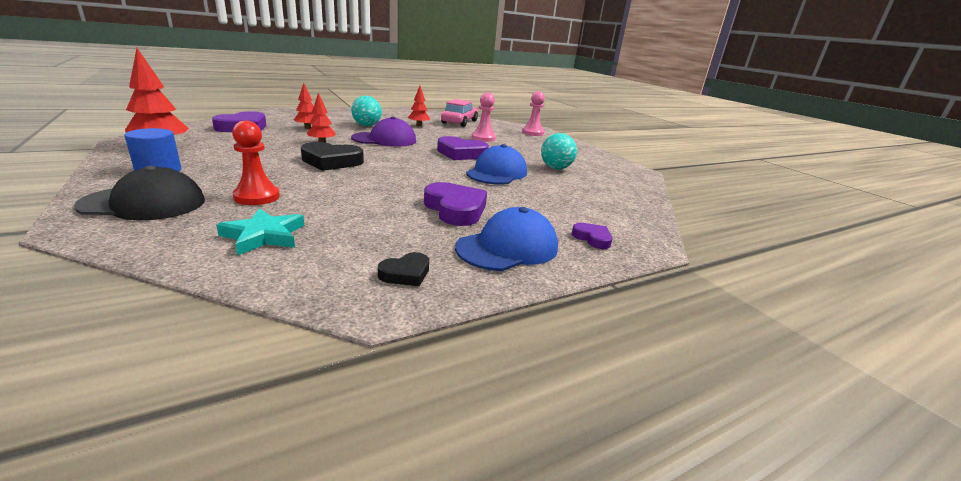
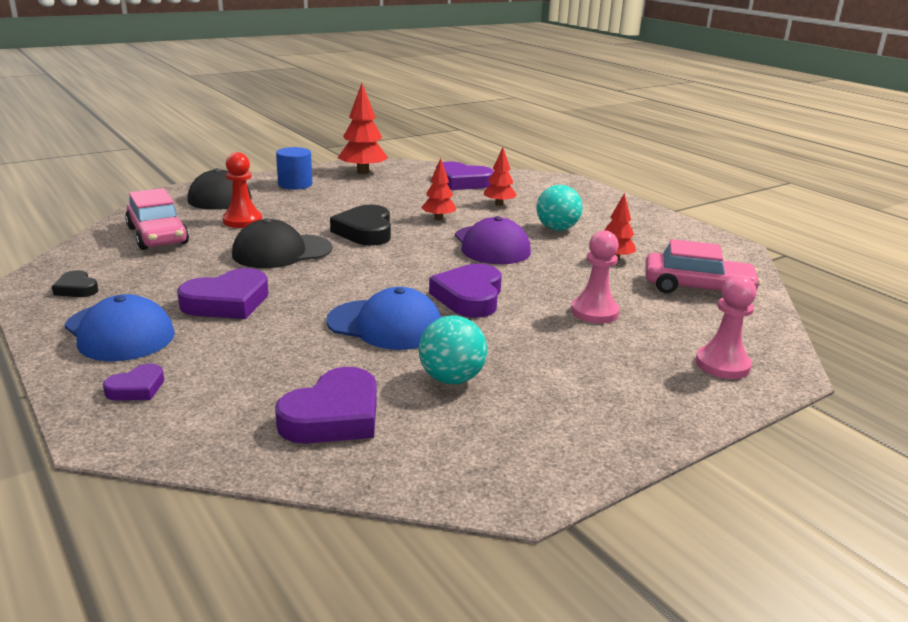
camera: 85 degrees right, 0 degrees up
(264, 236) = (157, 235): turquoise star -> pink car
(357, 188) = (282, 252): none -> black cap
(600, 192) = (333, 416): none -> purple heart

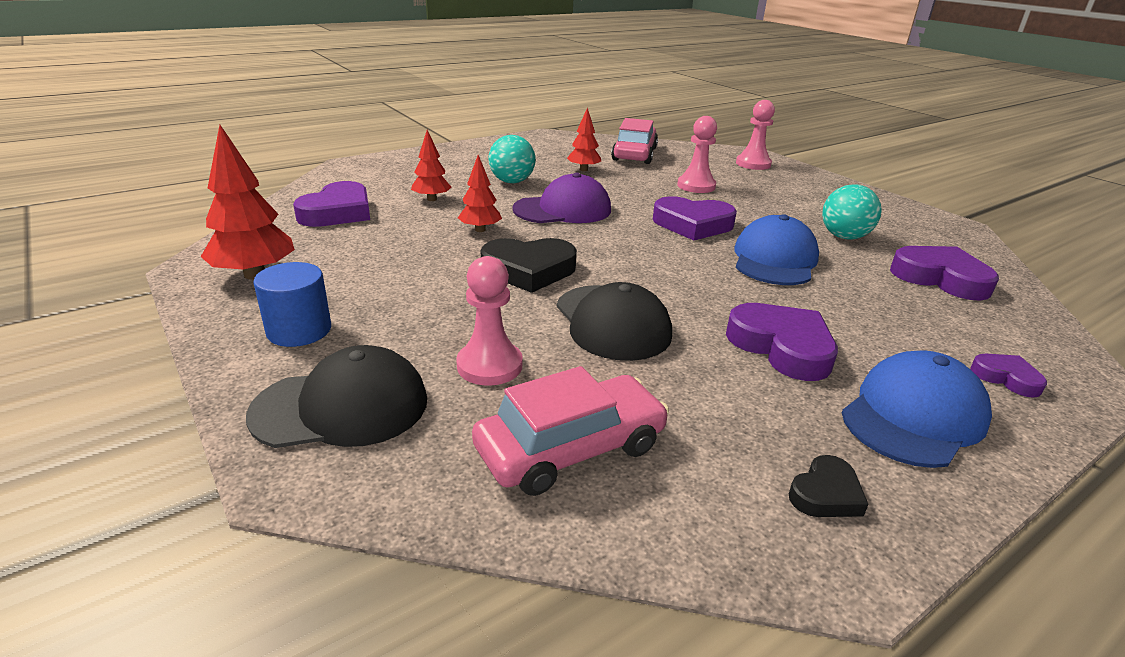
camera: 90 degrees left, 5 degrees up
(242, 221) = (489, 365): red pawn -> pink pawn

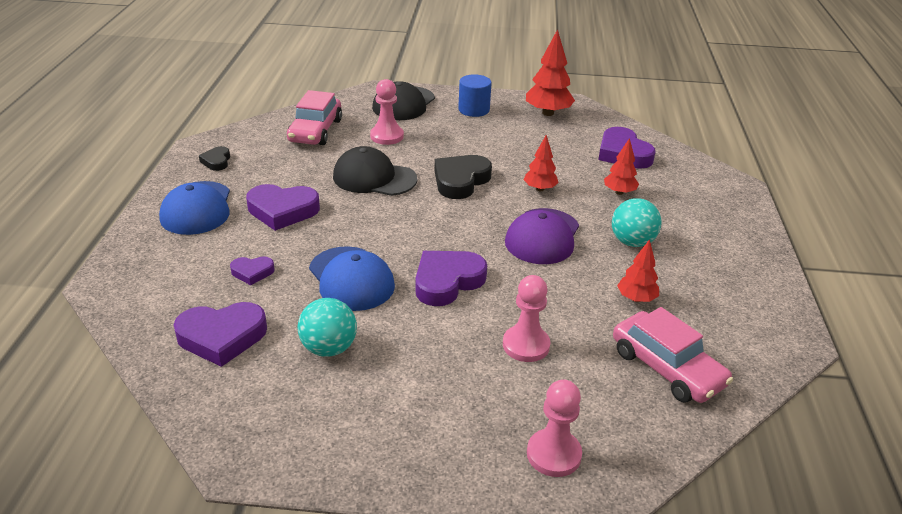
camera: 130 degrees right, 5 degrees up
(1006, 378) = (154, 257): purple heart -> purple heart (252, 272)

